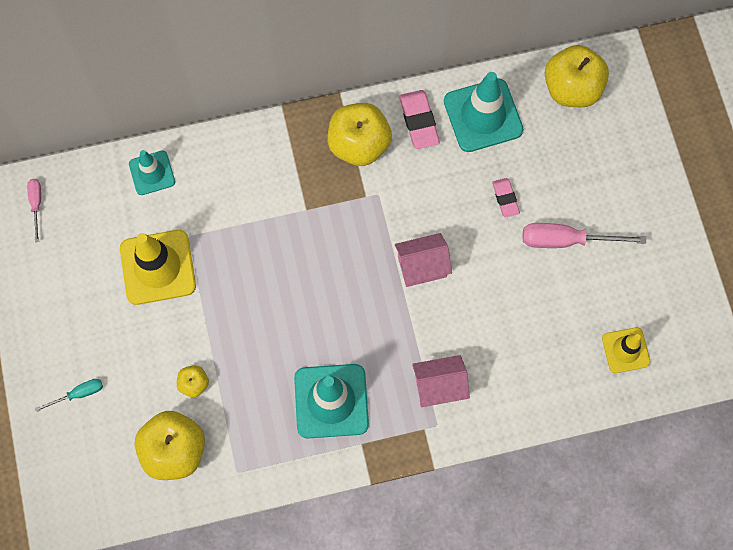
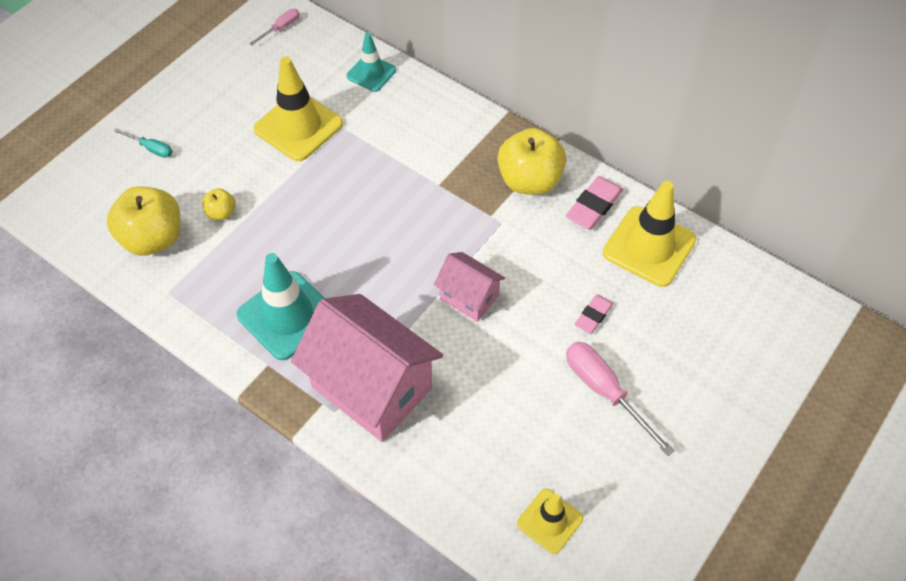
camera: 50 degrees right, 15 degrees down
(439, 386) = (371, 387): pink house -> pink house, size x1.94
(483, 115) = (649, 246): turquoise traffic cone -> yellow traffic cone
(571, 89) = (747, 294): yellow apple -> none

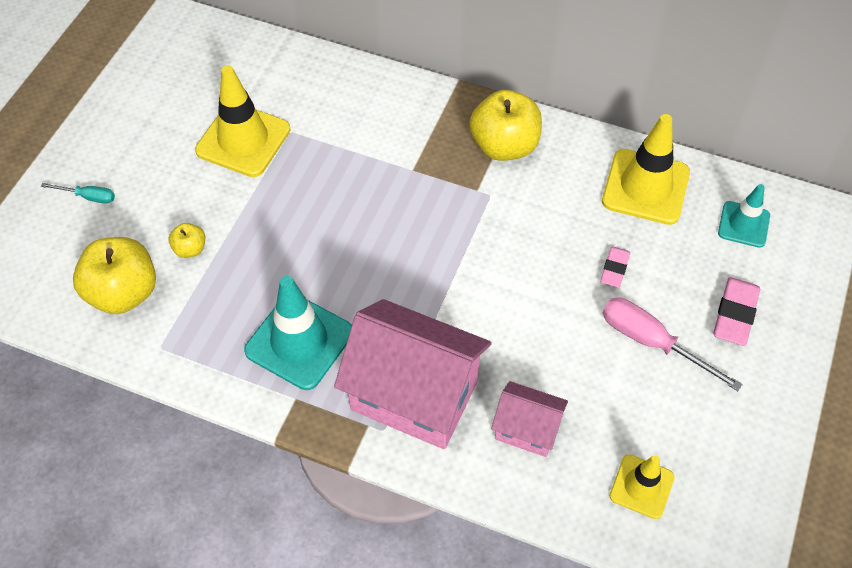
camera: 15 degrees left, 0 degrees up
(281, 28) = (189, 40): pink screwdriver -> none
(371, 73) = (302, 68): turquoise traffic cone -> turquoise traffic cone (743, 224)
(469, 297) = (483, 279): pink house -> pink house (526, 429)
(594, 206) = (577, 158): pink eraser -> pink eraser (735, 314)

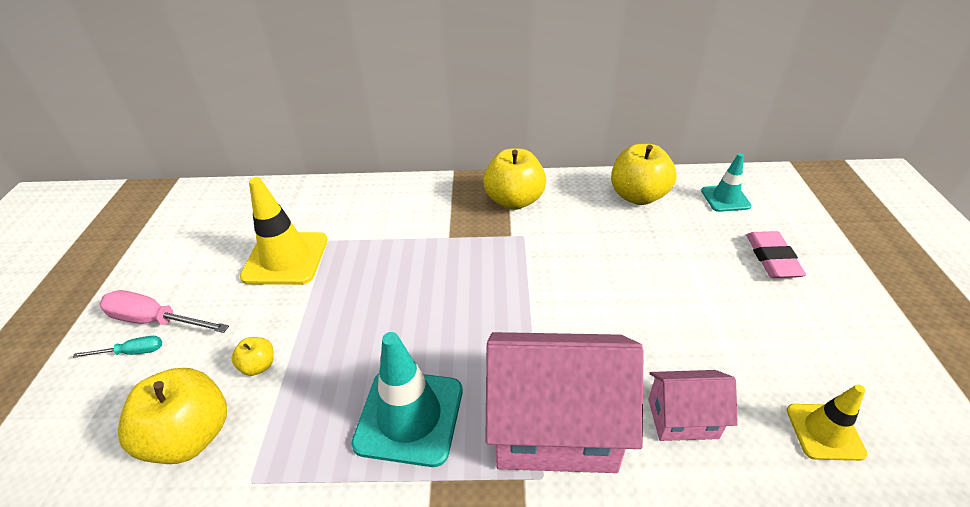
camera: 20 degrees left, 15 degrees down
(614, 269) = (657, 256): pink eraser -> none
(645, 187) = (638, 196): yellow traffic cone -> yellow apple
(651, 342) = (729, 300): pink screwdriver -> pink screwdriver (156, 320)

